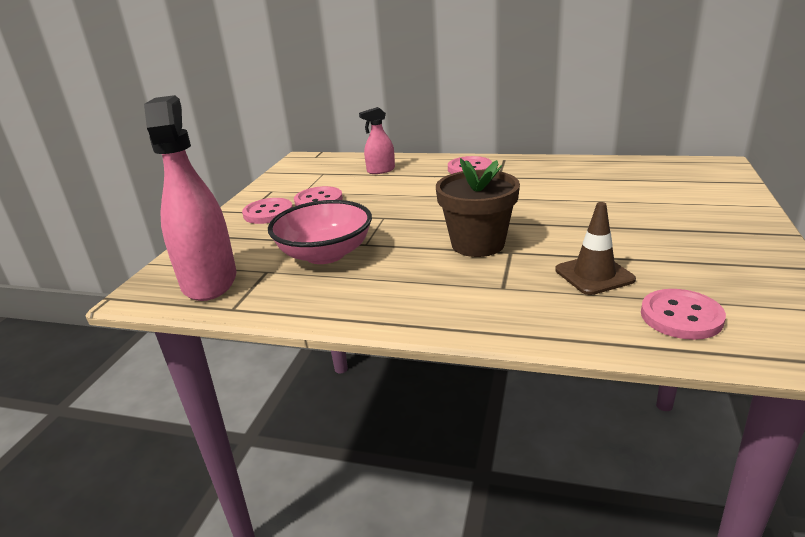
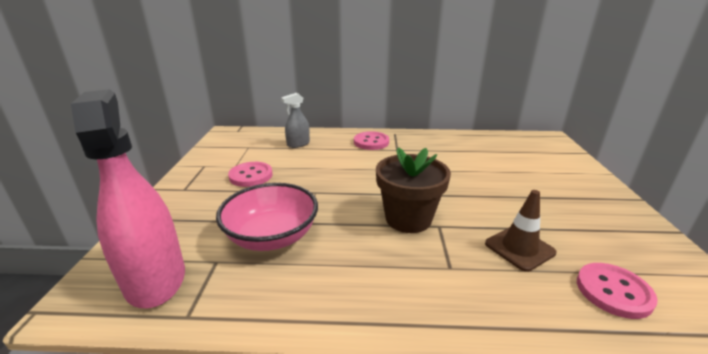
camera: 15 degrees left, 0 degrees up
(268, 213) = (205, 190): pink button -> none
(380, 170) = (298, 144): pink spray bottle -> grey spray bottle

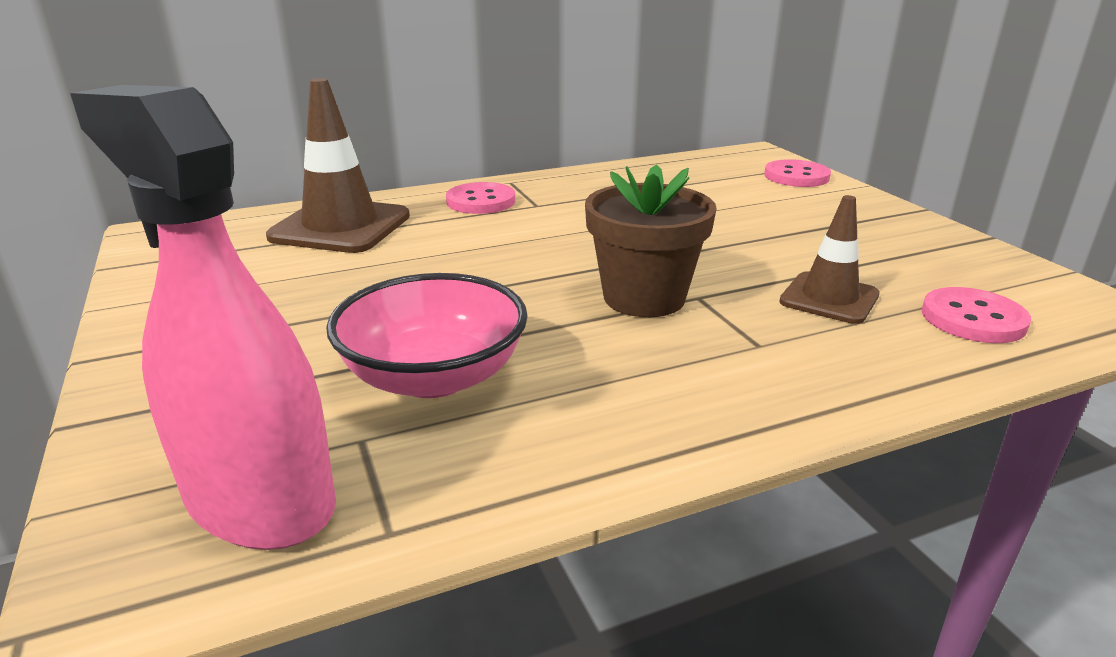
camera: 25 degrees left, 0 degrees up
(251, 175) = (292, 294): pink button -> pink button (796, 176)
(298, 144) = (340, 227): grey spray bottle -> brown traffic cone

